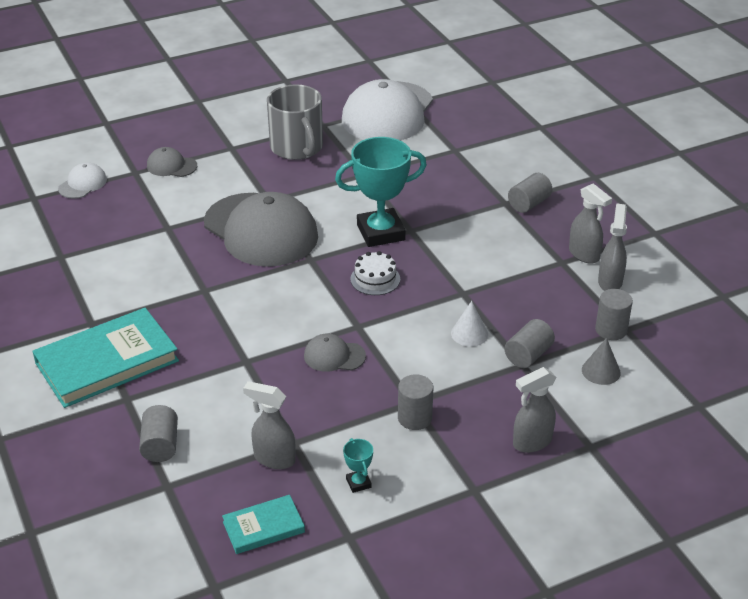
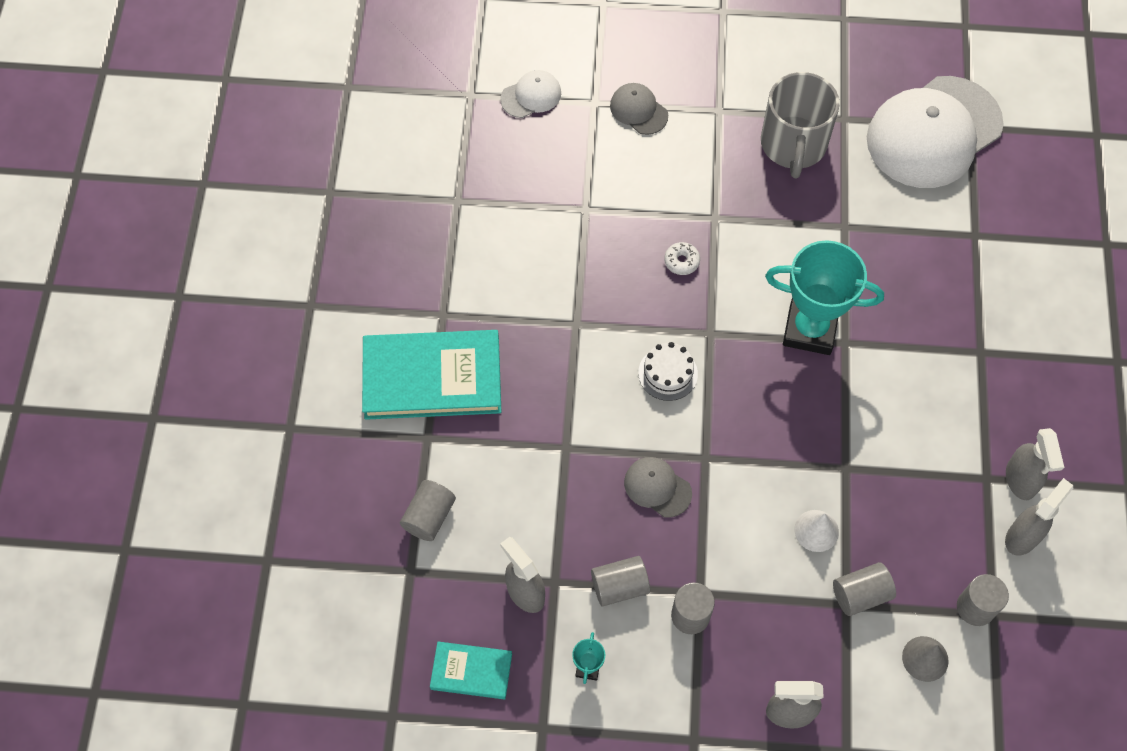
camera: 30 degrees right, 25 degrees up
(261, 230) = (681, 261): grey cap -> white donut
(375, 279) = (763, 398): white cake -> white cake (668, 373)
(529, 204) = (1008, 367): grey cylinder -> grey cylinder (619, 586)

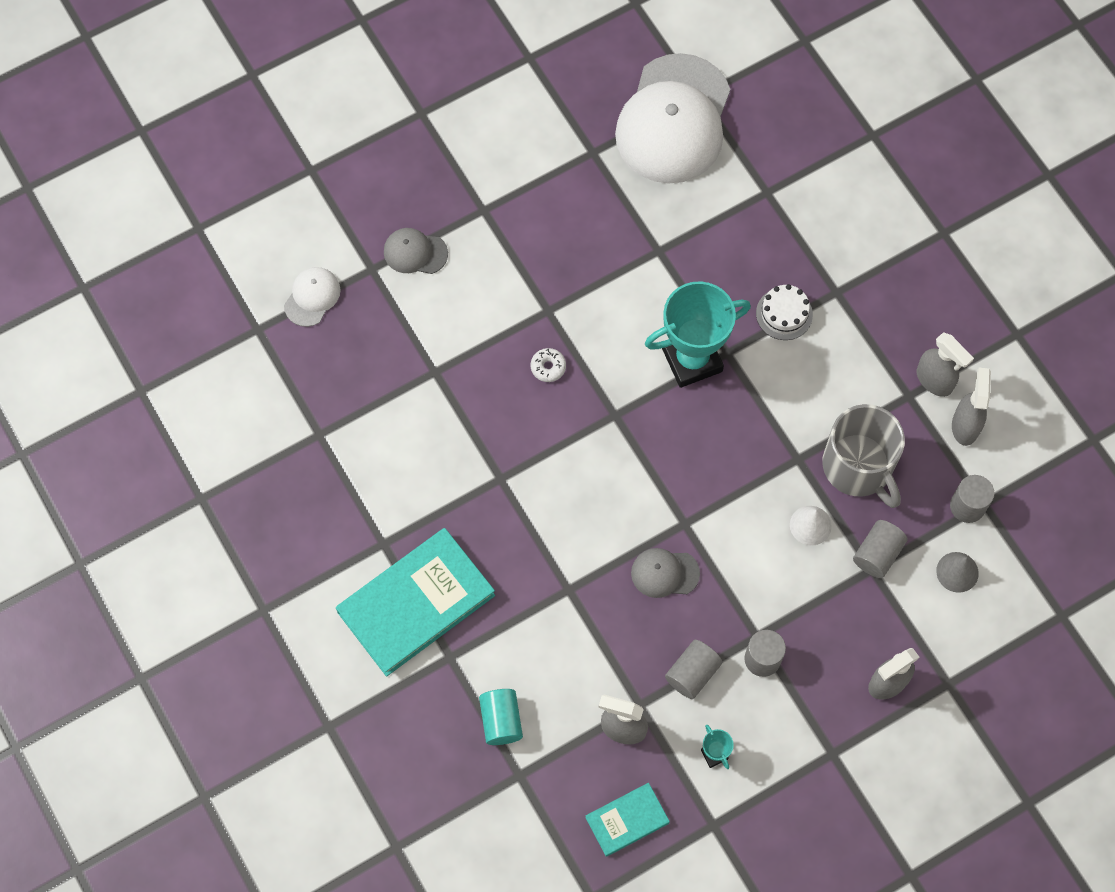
camera: 35 degrees left, 5 degrees up
(429, 516) = (501, 721): grey cylinder -> turquoise cylinder
(668, 373) = (605, 472): white cake -> white cake (784, 314)
(793, 145) = (567, 203): grey mug -> grey mug (859, 467)

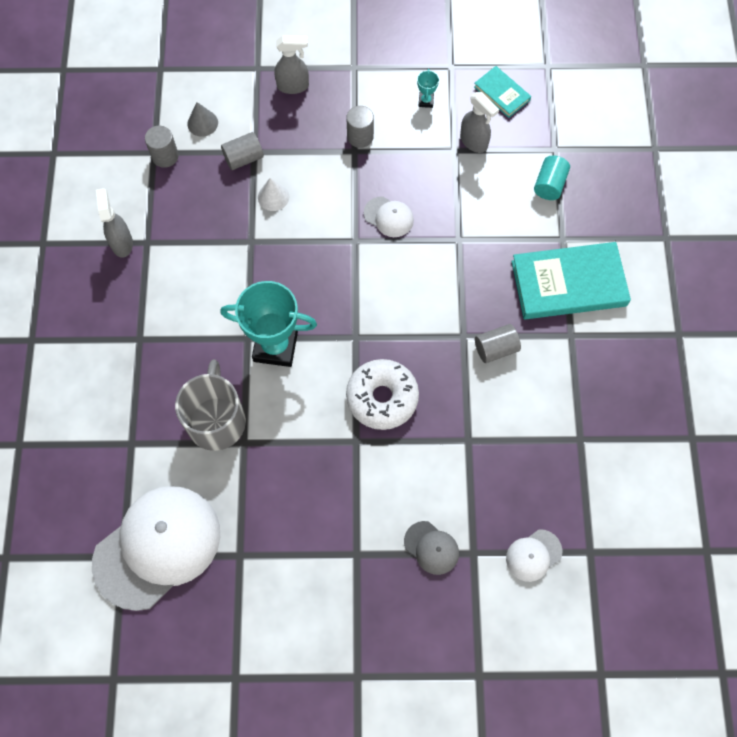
camera: 150 degrees left, 0 degrees up
(548, 367) = (382, 398): white donut -> white donut, size x2.40
(627, 820) = (501, 93): turquoise book -> turquoise book turned 45 degrees clockwise
(664, 573) = (388, 217): grey cap -> white cap
(692, 673) = (409, 150): grey cylinder -> grey cylinder (495, 348)
(784, 314) = (187, 344): white cake -> none
(859, 467) = (215, 215): grey mug -> grey mug (216, 420)
(965, 425) = (126, 204): grey spray bottle -> none

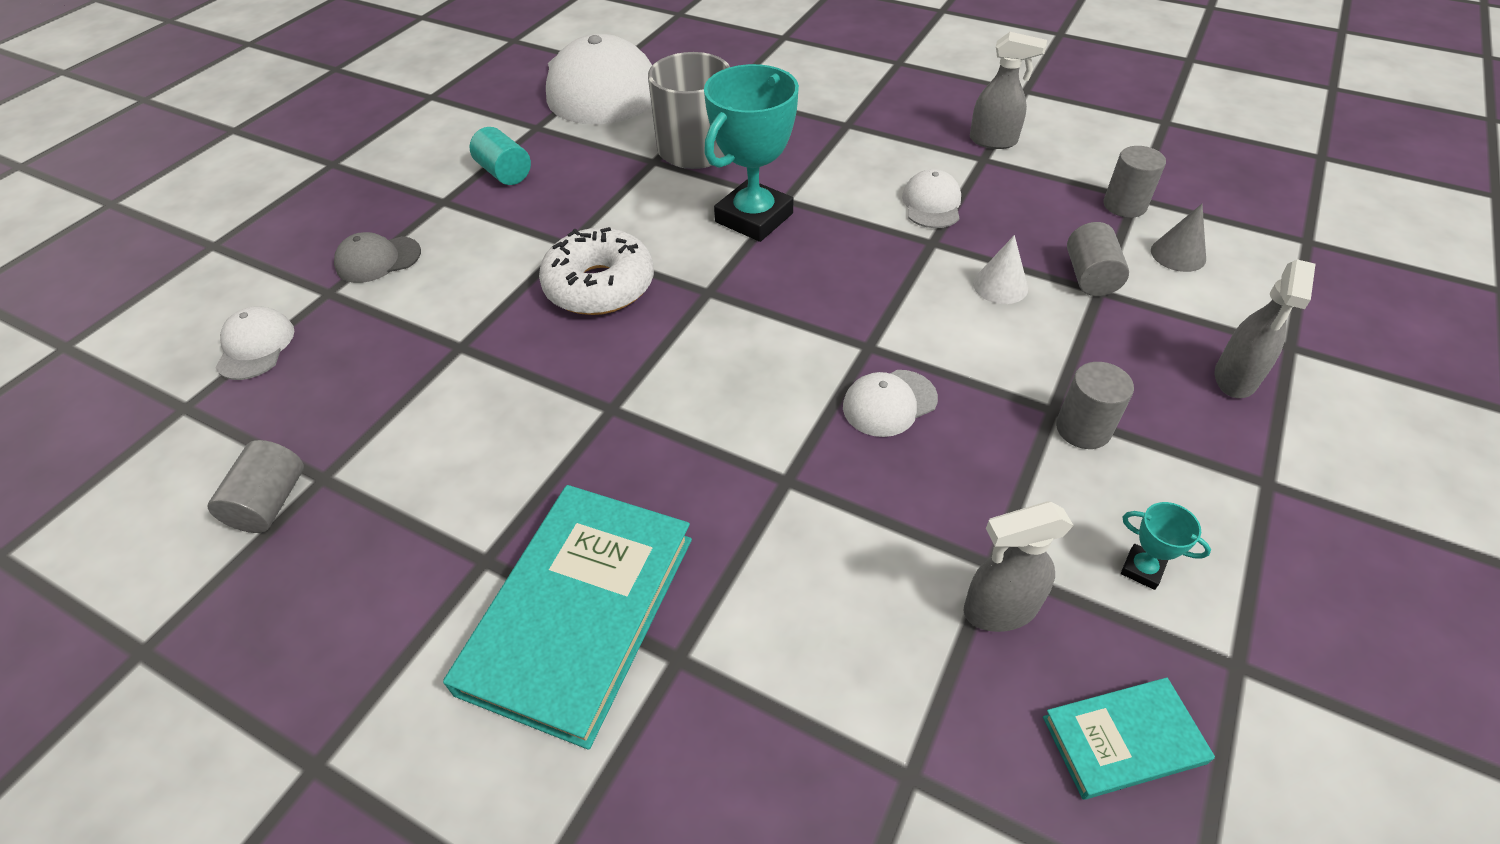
camera: 120 degrees right, 20 degrees down
(212, 254) = (932, 204): none -> white cap
(495, 348) = (557, 439): grey cylinder -> grey cylinder (270, 502)
(549, 185) = (819, 706): turquoise cylinder -> turquoise cylinder (504, 173)

